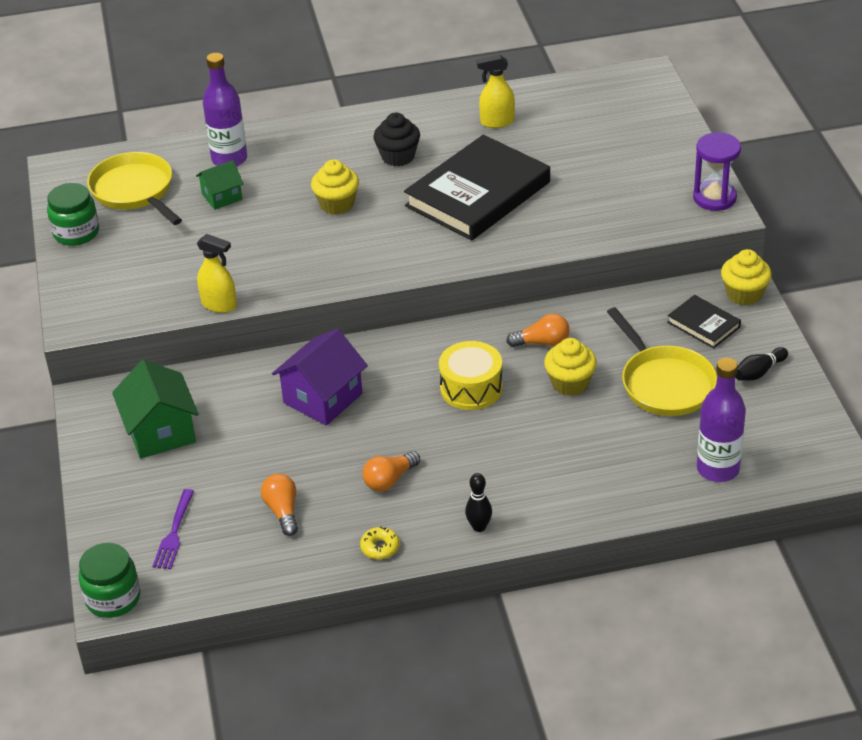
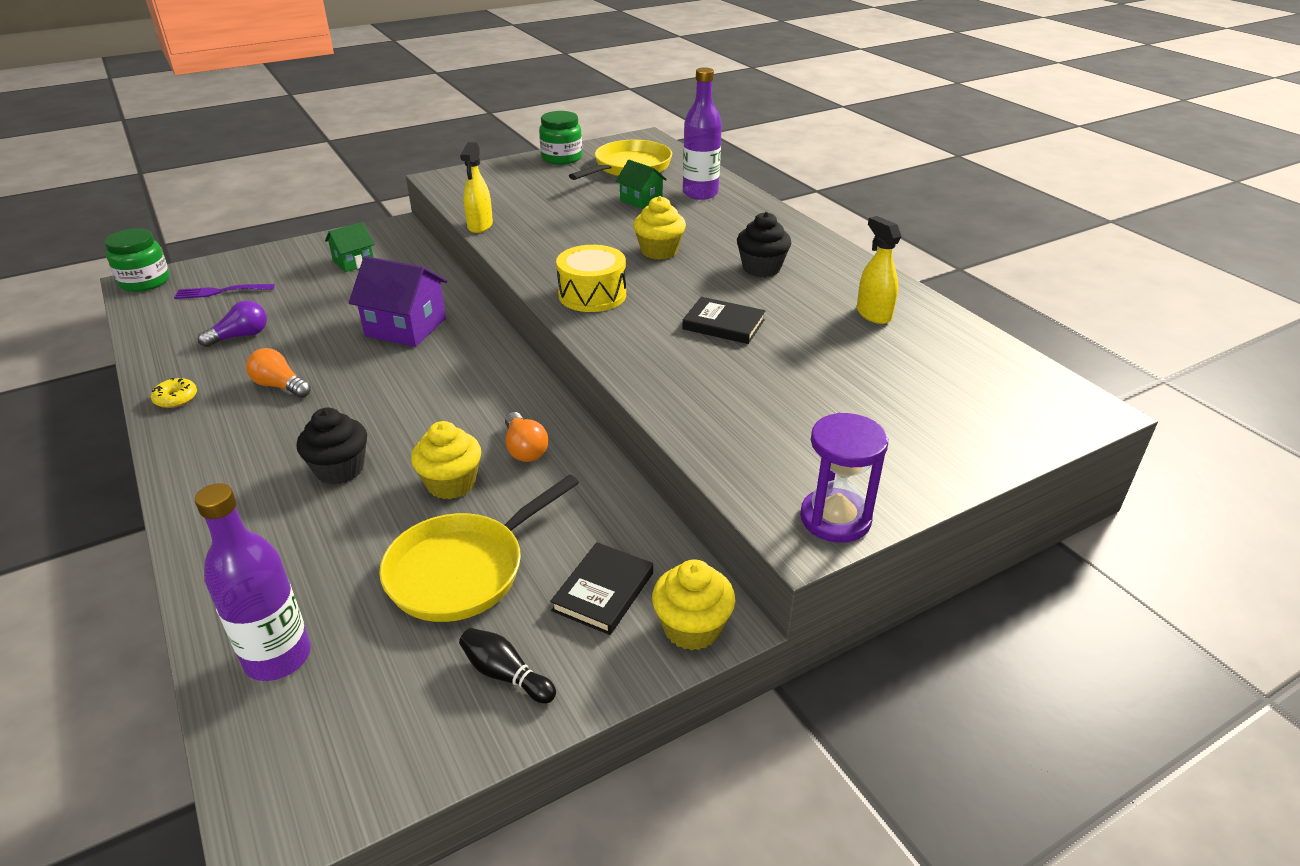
camera: 70 degrees right, 5 degrees down
(160, 432) = (353, 262): green house -> green house, size x0.60
(283, 511) = (241, 336): orange light bulb -> purple light bulb
(471, 388) = (432, 411): yellow drum -> yellow drum (592, 295)
(478, 194) = (723, 324): black book -> black book, size x0.46
(479, 527) = (195, 457): black bowling pin -> none
(529, 441) = (340, 469): none -> black cupcake

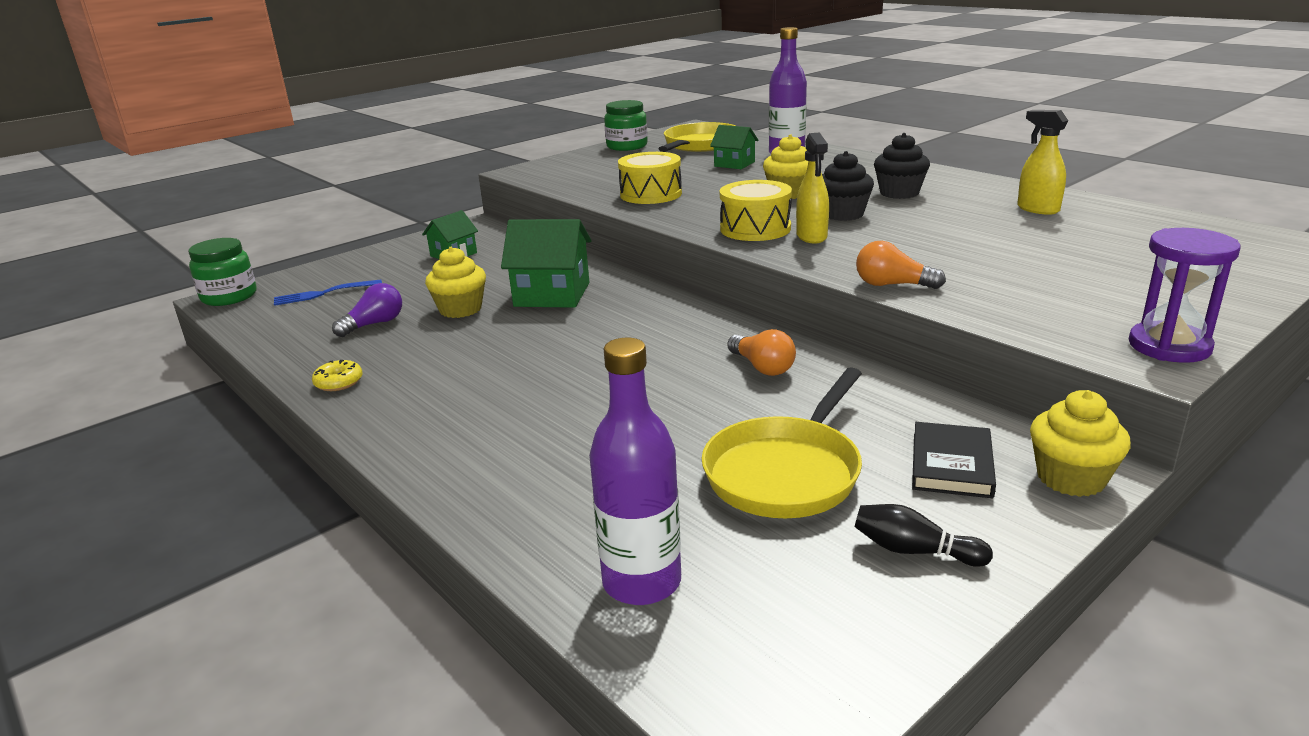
camera: 10 degrees left, 10 degrees down
(221, 292) = (323, 293): purple fork -> blue fork
(280, 386) = (451, 356): orange light bulb -> orange light bulb (892, 285)
(340, 469) = (576, 412): black cupcake -> black cupcake (843, 214)
(406, 327) = (552, 294): purple house -> green house
(451, 483) = (709, 405): yellow cupcake -> yellow cupcake (460, 309)
(480, 226) = (591, 197): yellow spray bottle -> yellow spray bottle (811, 236)
(535, 231) = (651, 194): none -> yellow drum
(723, 324) = (906, 232): black book -> none

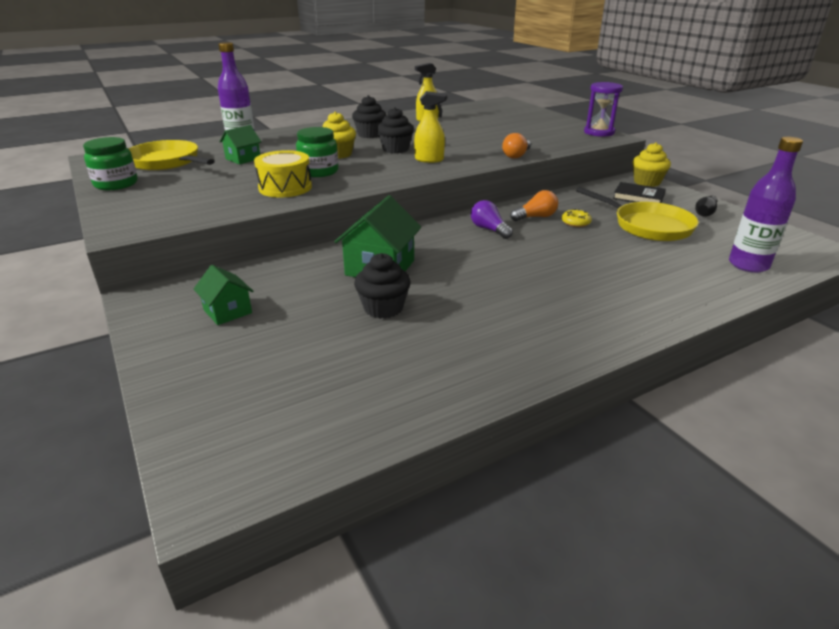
camera: 80 degrees left, 5 degrees up
(229, 297) = (207, 486): green jar -> green jar (319, 171)
(323, 293) = (271, 395): blue fork -> none
(339, 382) = (514, 368): yellow donut -> yellow donut (575, 223)
(374, 324) = (389, 354): purple light bulb -> purple light bulb (489, 229)
(460, 309) = (383, 308): yellow cupcake -> black cupcake
(755, 229) = (402, 169): yellow drum -> none

